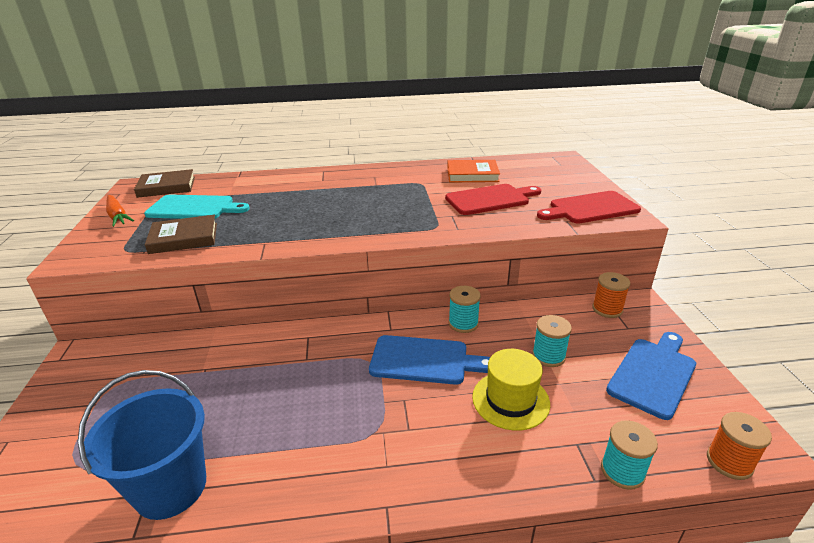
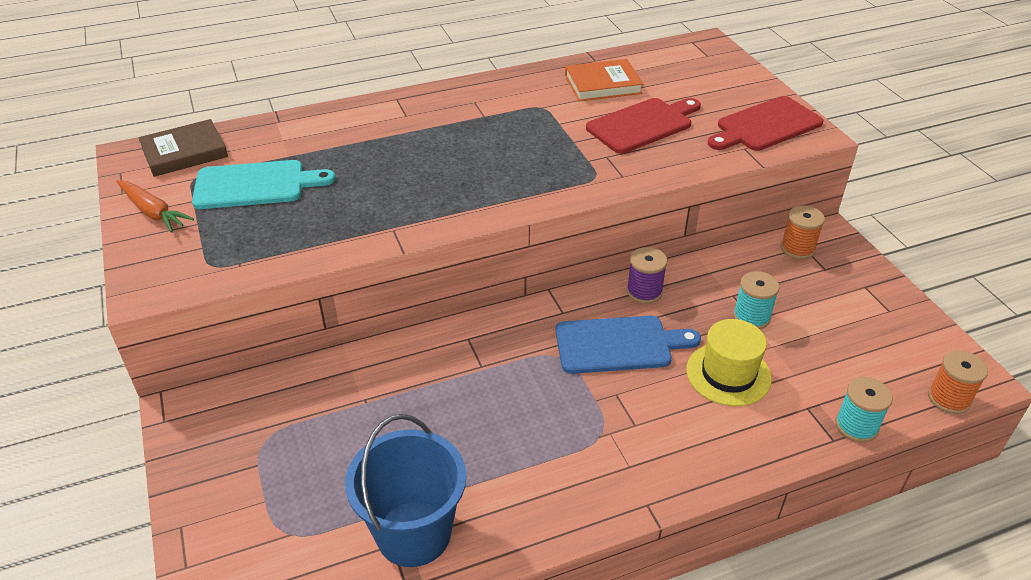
camera: 15 degrees left, 10 degrees up
(184, 238) = (279, 235): brown book -> none
(463, 323) = (644, 292): turquoise spool -> purple spool
(653, 374) = (862, 319): blue cutting board -> none

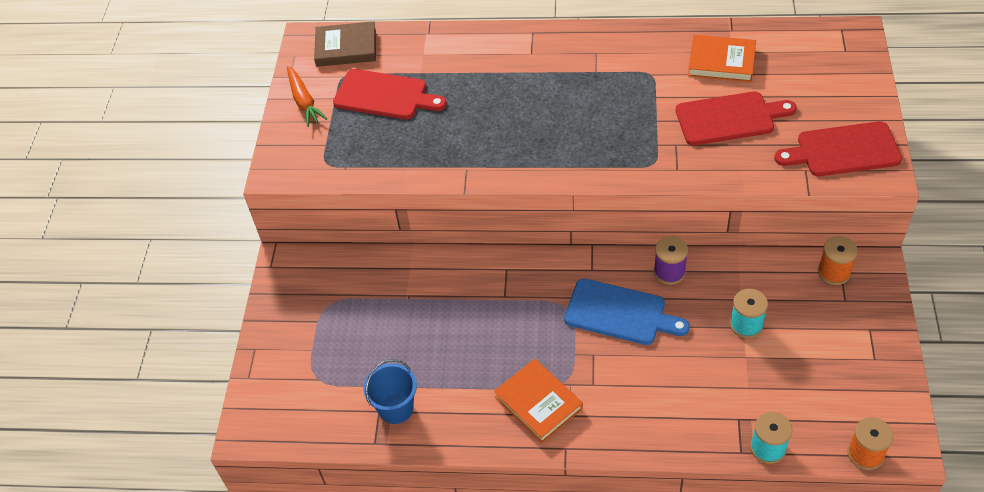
camera: 30 degrees right, 10 degrees up
(255, 185) = (385, 95): turquoise cutting board -> red cutting board
(413, 533) = (396, 408): blue bucket -> blue bucket, size x0.64
(586, 465) = (538, 403): none -> orange book
(728, 374) = (692, 368): yellow hat -> none

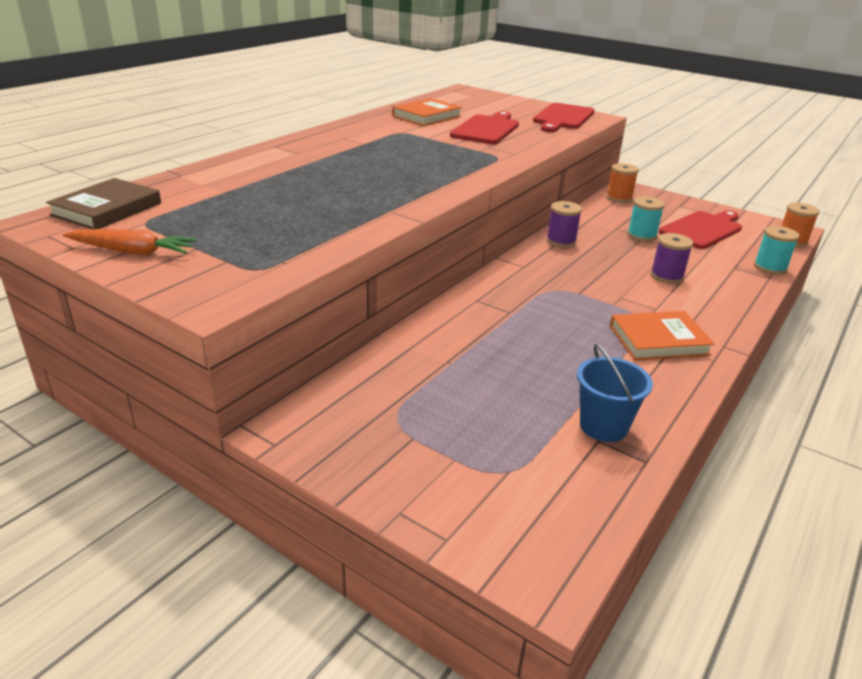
camera: 65 degrees left, 20 degrees down
(385, 95) = (220, 213): red cutting board -> red cutting board (702, 229)
(620, 313) = (585, 272): blue cutting board -> none
(666, 372) = (666, 276): none -> purple spool

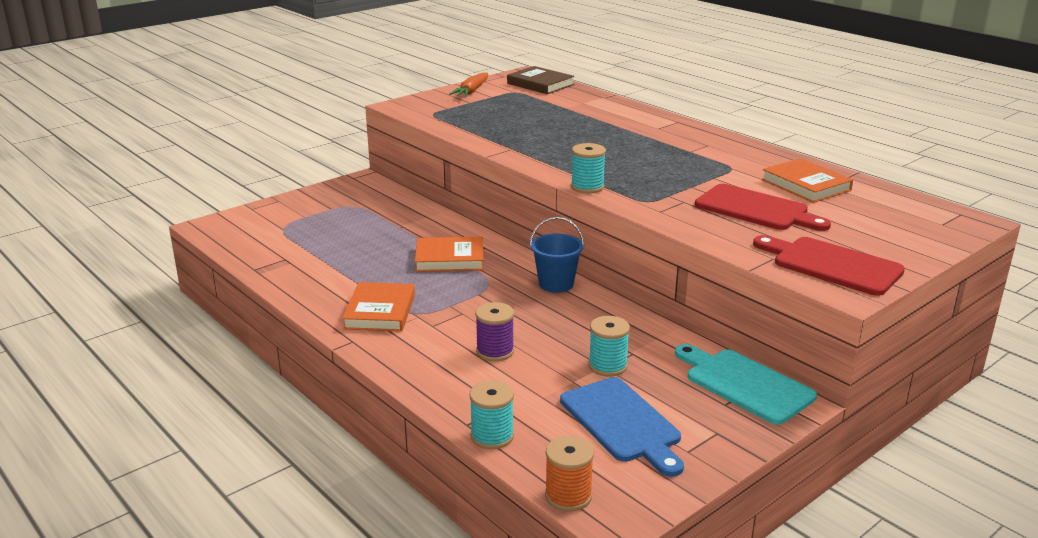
camera: 105 degrees right, 5 degrees down
(482, 176) = (587, 187): none -> turquoise spool
(517, 317) = (449, 259): none -> orange book
(561, 241) = (599, 308): purple spool -> none
(603, 426) = (295, 263): blue bucket -> blue bucket (556, 284)
(619, 198) = (744, 384): orange spool -> turquoise cutting board
(702, 229) = (623, 423): red cutting board -> blue cutting board

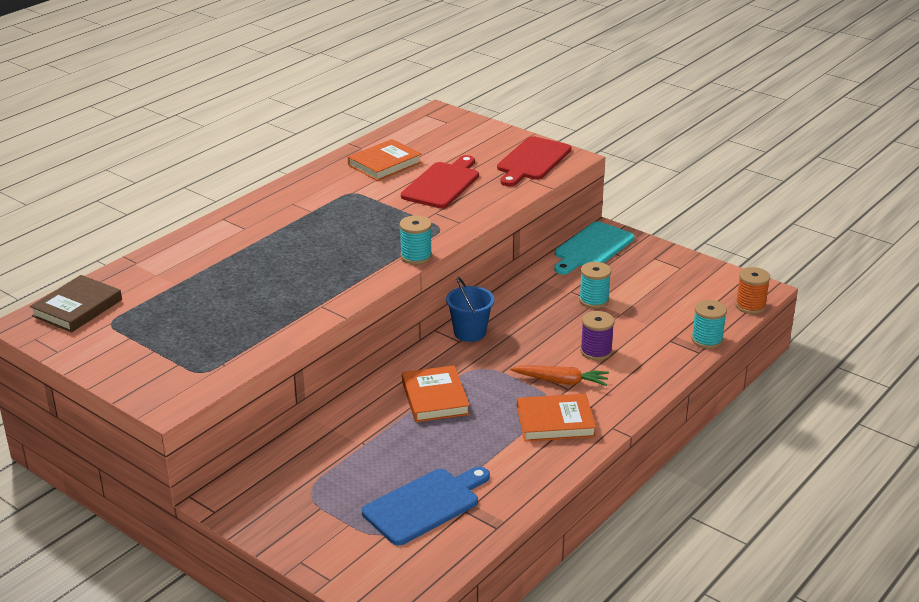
camera: 100 degrees left, 5 degrees up
(471, 91) = (104, 355): orange carrot -> orange carrot (561, 381)
(623, 423) = (663, 291): blue cutting board -> blue cutting board (425, 504)

